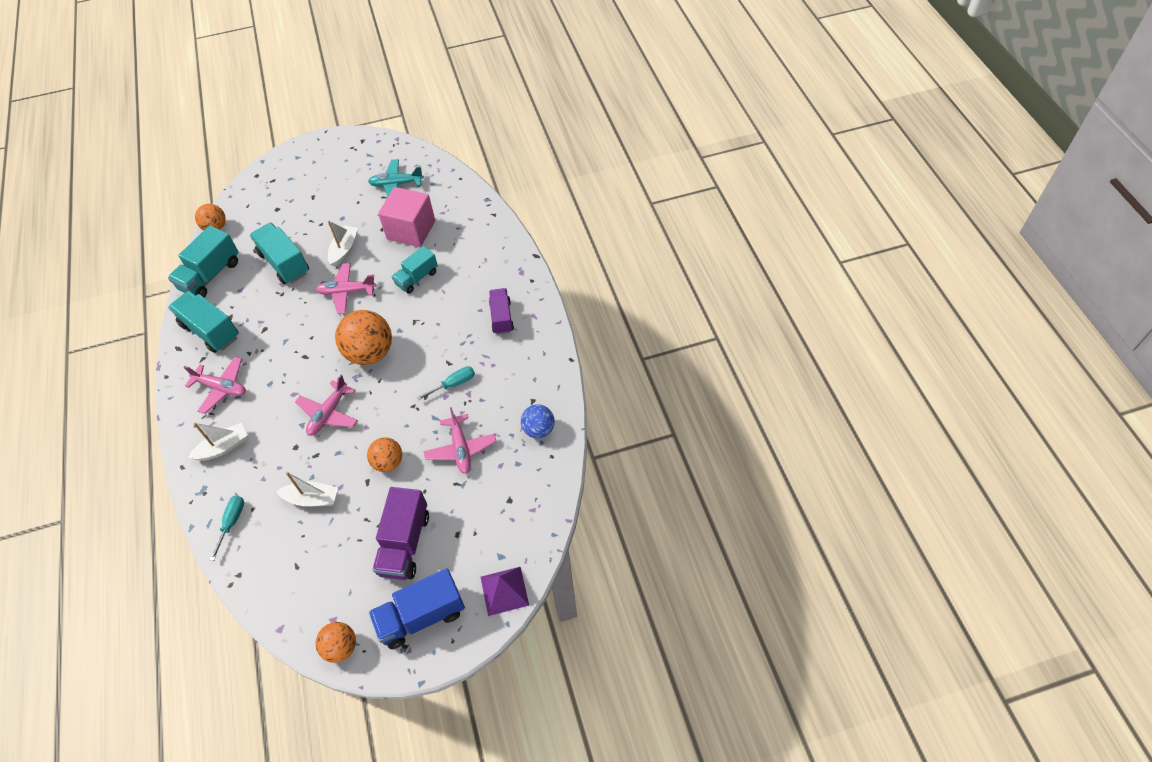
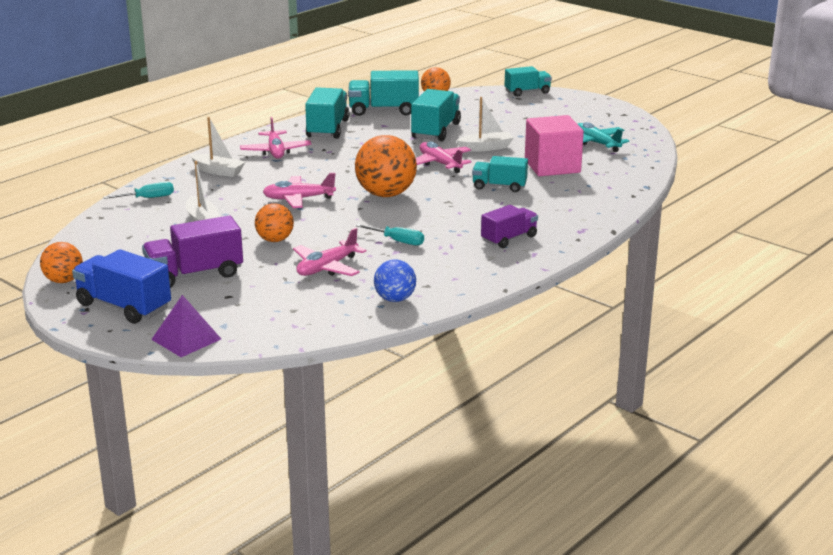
camera: 55 degrees right, 30 degrees down
(267, 169) = (527, 92): none -> turquoise truck

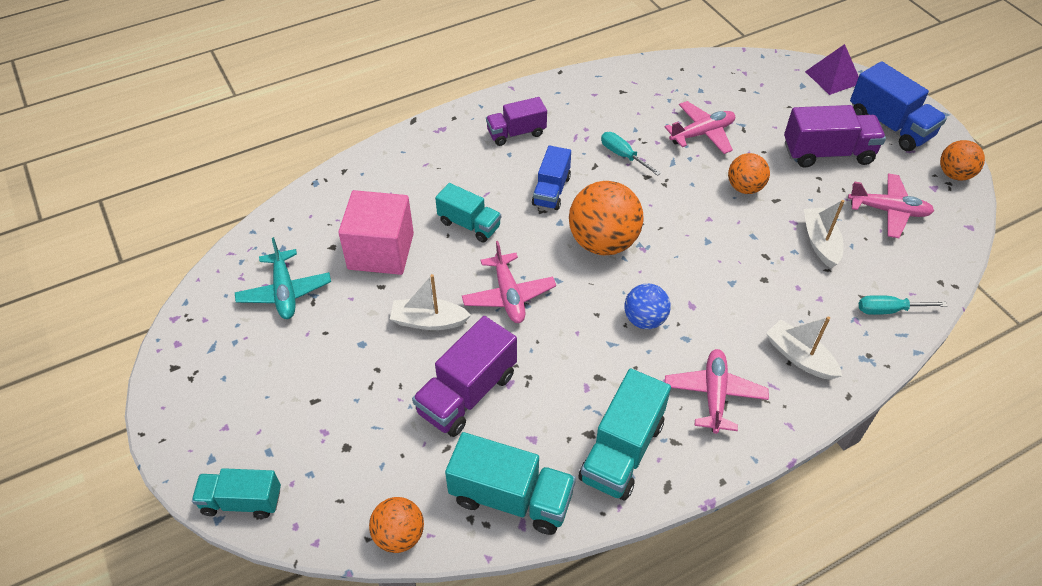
camera: 160 degrees left, 25 degrees up
(298, 199) = (706, 259): pink plane -> pink plane (888, 211)
(395, 299) = (655, 81): blue ball -> blue ball (644, 319)
(436, 131) = (467, 393): turquoise truck -> purple truck
(448, 212) = (551, 190): none -> blue truck

